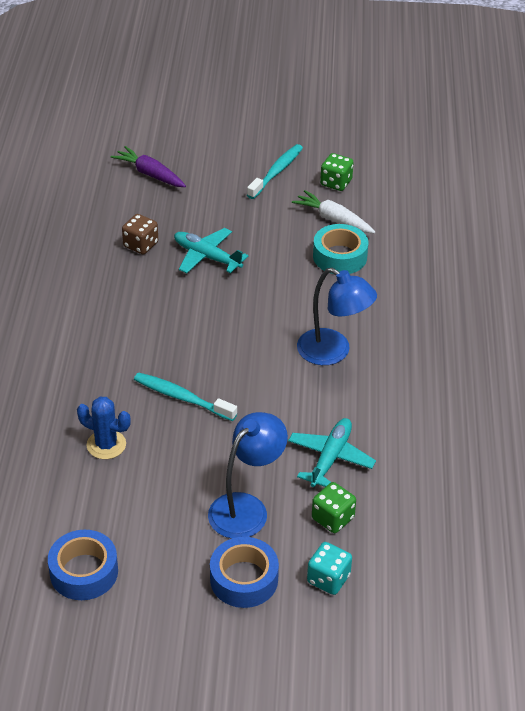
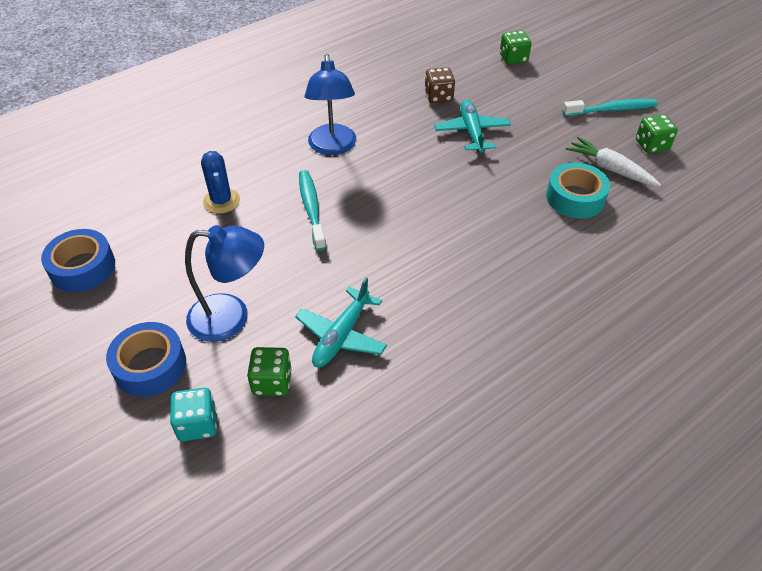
camera: 50 degrees right, 5 degrees up
(150, 174) = (513, 58): purple carrot -> green dice
(330, 458) = (341, 336): turquoise plane -> turquoise plane turned 135 degrees clockwise
(333, 219) = (610, 169): white carrot -> white carrot turned 45 degrees counterclockwise
(333, 352) = (463, 261): blue lamp -> blue lamp (332, 147)

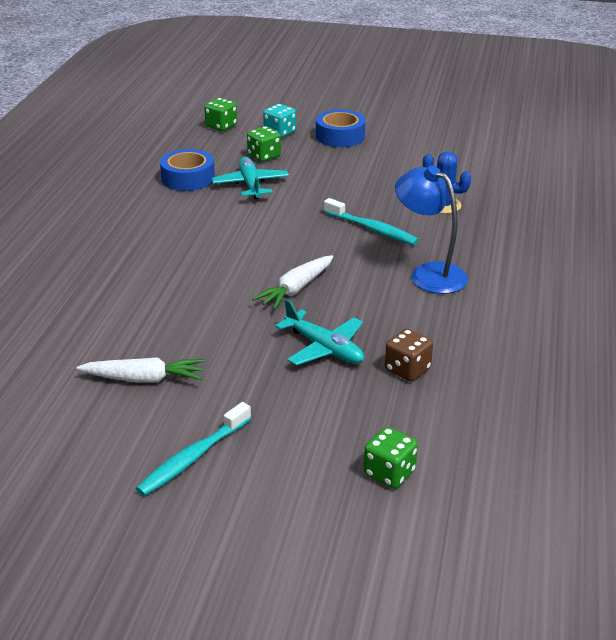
camera: 140 degrees right, 15 degrees down
(82, 267) = (456, 146): blue tape -> blue tape (188, 178)
(231, 317) = (329, 165): blue lamp -> none
(440, 184) = (296, 289): none -> white carrot
(575, 198) = (160, 334): turquoise tape -> none
(652, 145) = (113, 431): green dice -> green dice (221, 126)

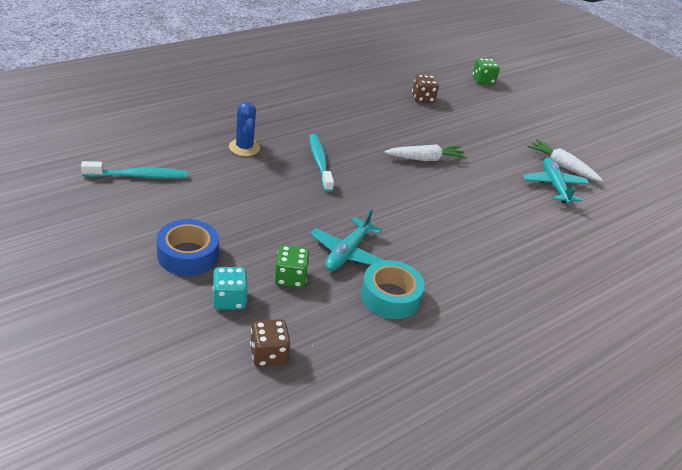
camera: 145 degrees left, 5 degrees up
(188, 178) = (390, 296): blue tape -> turquoise tape
(193, 458) = (562, 126): turquoise toothbrush -> turquoise toothbrush (139, 176)
(221, 126) = (268, 354): green dice -> brown dice
(324, 348) = (450, 126): turquoise plane -> turquoise plane (554, 186)
(429, 274) = (336, 122): blue lamp -> none

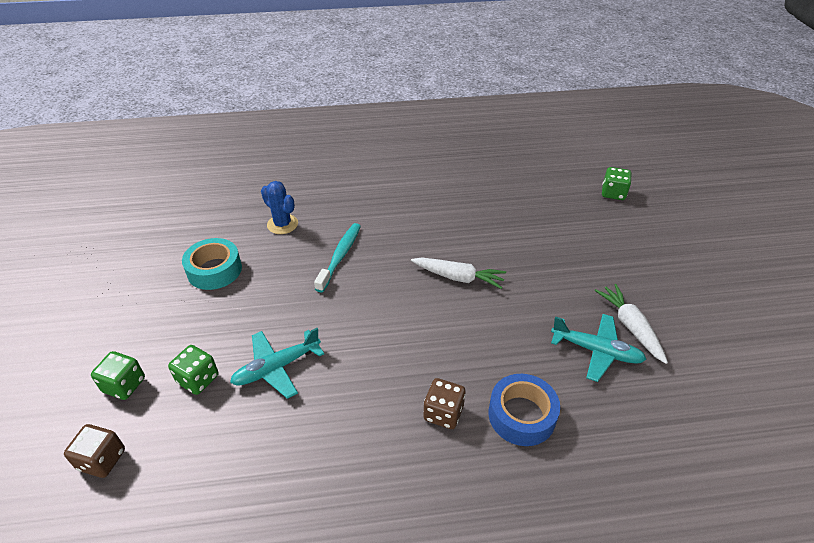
camera: 35 degrees right, 5 degrees up
(139, 176) = (168, 234): turquoise toothbrush -> none
(188, 255) = (134, 325): blue tape -> blue tape (521, 415)
(229, 300) = (124, 385): turquoise dice -> green dice
(244, 147) = (282, 224): blue cactus -> blue cactus turned 60 degrees counterclockwise
(390, 296) = (274, 436): turquoise tape -> turquoise tape (214, 270)
(422, 98) = (518, 203): brown dice -> brown dice (443, 413)
(554, 186) = (596, 351): turquoise plane -> turquoise plane turned 90 degrees clockwise

